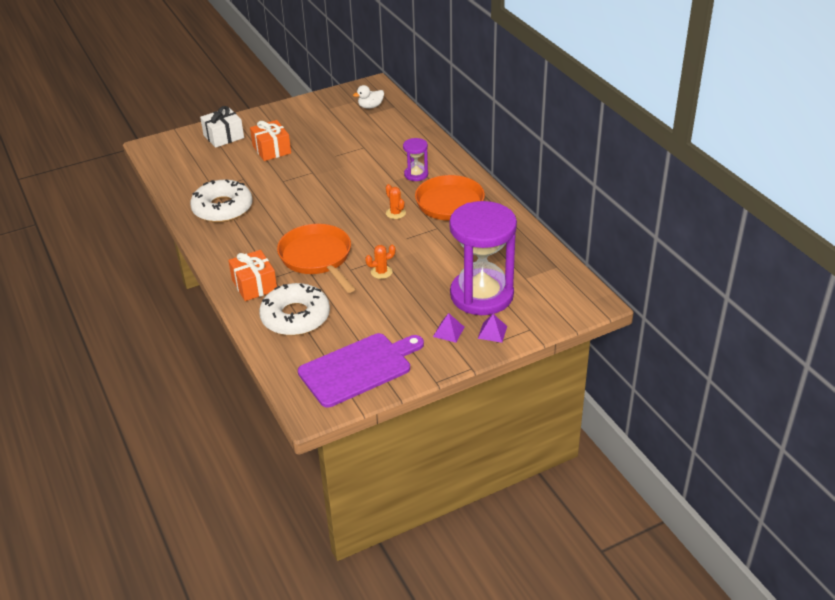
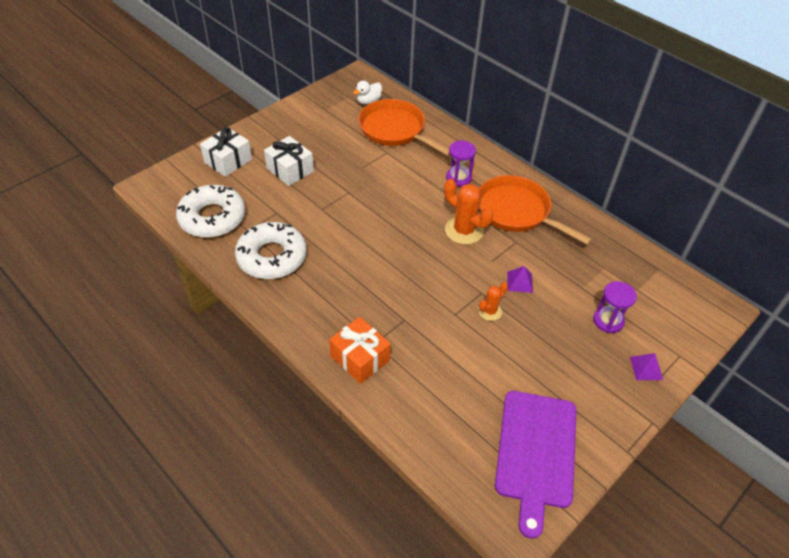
camera: 20 degrees left, 10 degrees up
(271, 149) = (290, 170): orange gift -> white gift
(295, 317) = (429, 394): white donut -> white donut (212, 218)
(317, 258) = (412, 306): orange pan -> orange pan (395, 130)
(358, 368) = (536, 452): purple cutting board -> purple cutting board turned 150 degrees clockwise
(395, 213) = (464, 230): orange cactus -> orange cactus, size x1.77
(448, 331) = (602, 377): purple pyramid -> purple pyramid (520, 282)
(481, 295) = (608, 321): purple hourglass -> purple hourglass, size x0.44

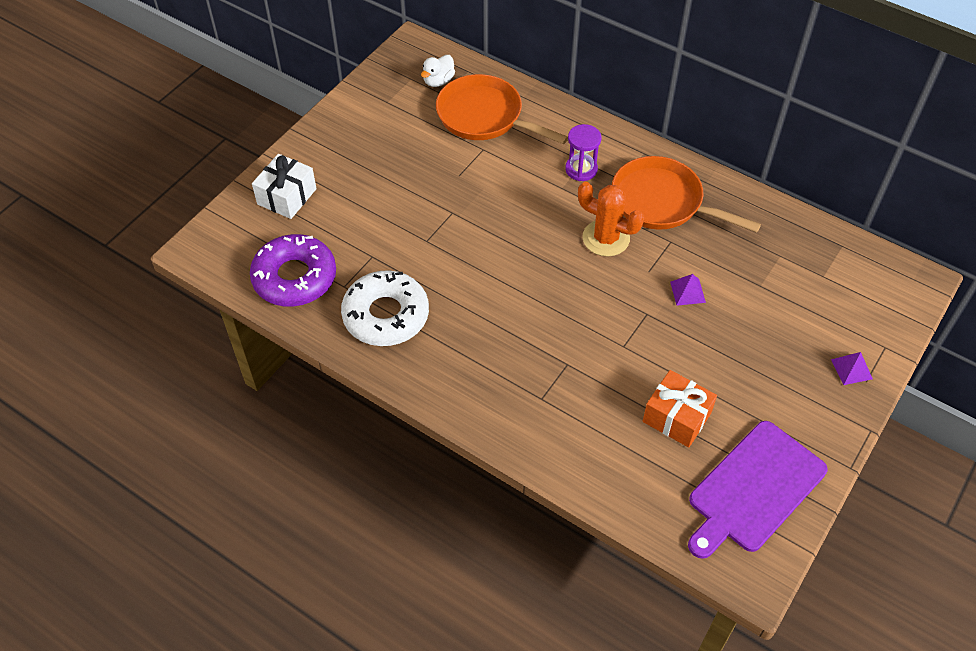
camera: 10 degrees left, 5 degrees up
(212, 218) = (295, 277): white donut -> purple donut
(290, 170) = (369, 195): white gift -> none
(360, 358) = (530, 420): orange gift -> orange gift (676, 417)
(490, 311) = (662, 335): orange cactus -> none
(536, 452) = (754, 489): purple cutting board -> purple cutting board turned 45 degrees clockwise
(608, 321) = (798, 321): purple hourglass -> none

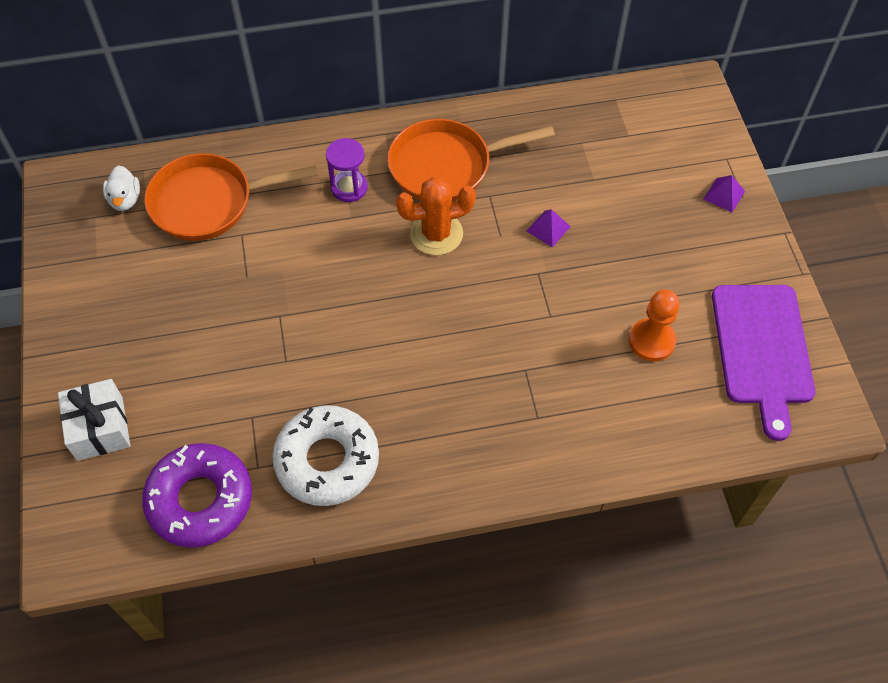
camera: 45 degrees left, 5 degrees up
(676, 417) = (651, 341): orange gift -> orange pawn

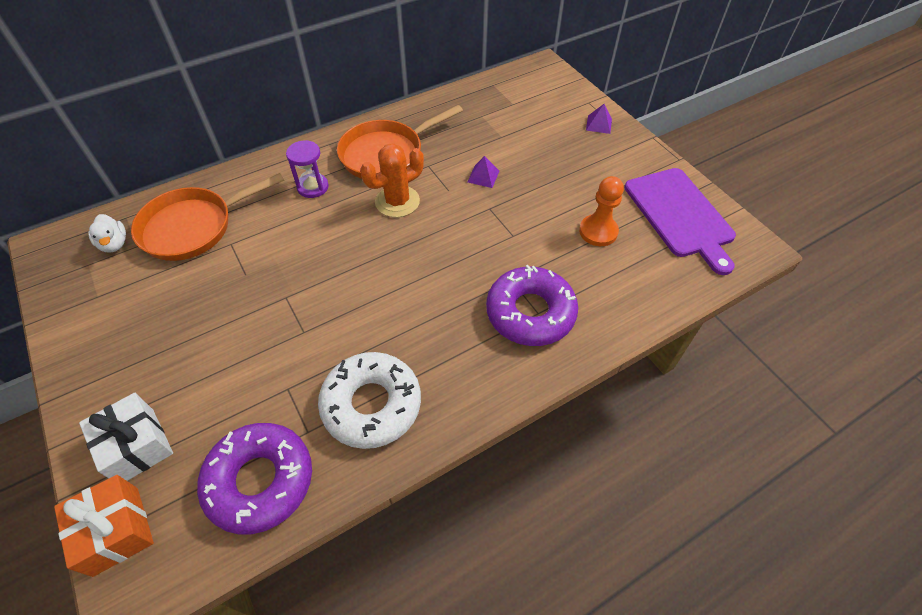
camera: 20 degrees left, 5 degrees down
(66, 501) = (116, 530): none -> orange gift
(529, 414) = (530, 312): none -> purple donut

